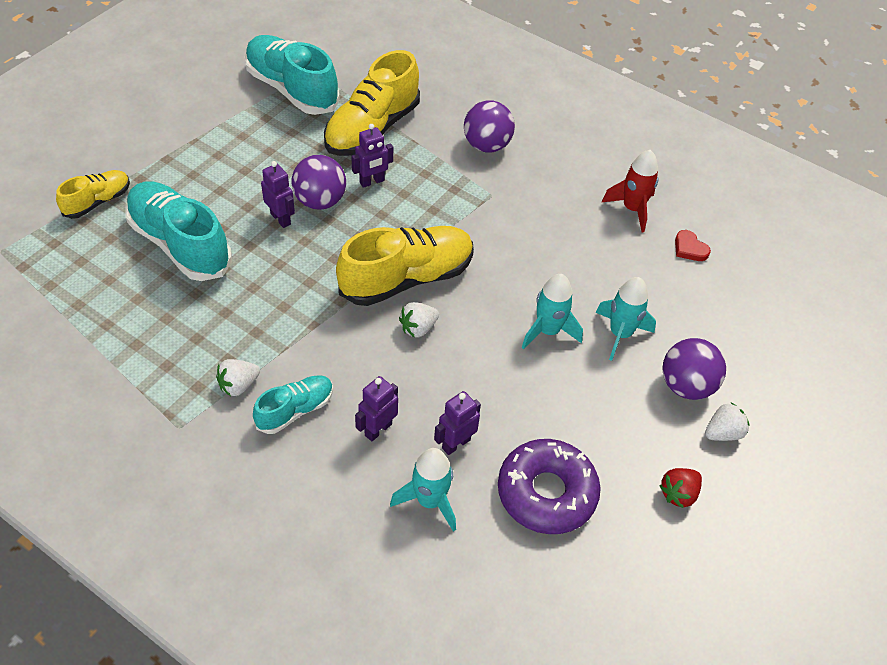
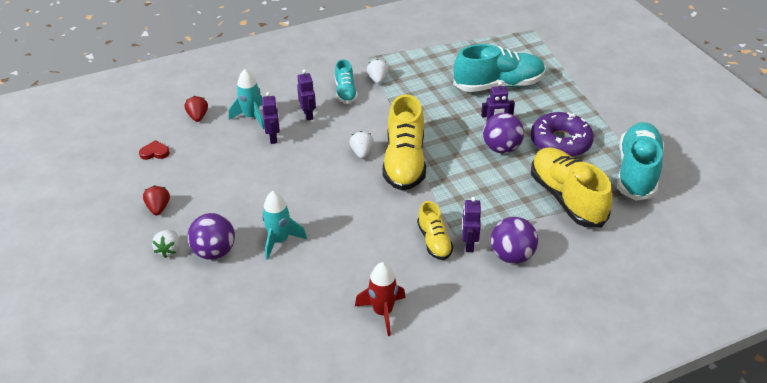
camera: 125 degrees right, 10 degrees down
(97, 202) = (555, 65): yellow shoe -> yellow shoe (434, 241)
(292, 89) = (636, 172): turquoise shoe -> turquoise shoe turned 60 degrees counterclockwise
(372, 182) = (506, 178): purple robot -> purple robot (469, 244)
(477, 580) = (198, 117): none -> red strawberry
(546, 493) = (213, 158): purple donut -> purple donut (560, 142)
(548, 331) = (312, 207): turquoise rocket -> none
(689, 248) = (317, 326): red heart -> red heart (155, 152)

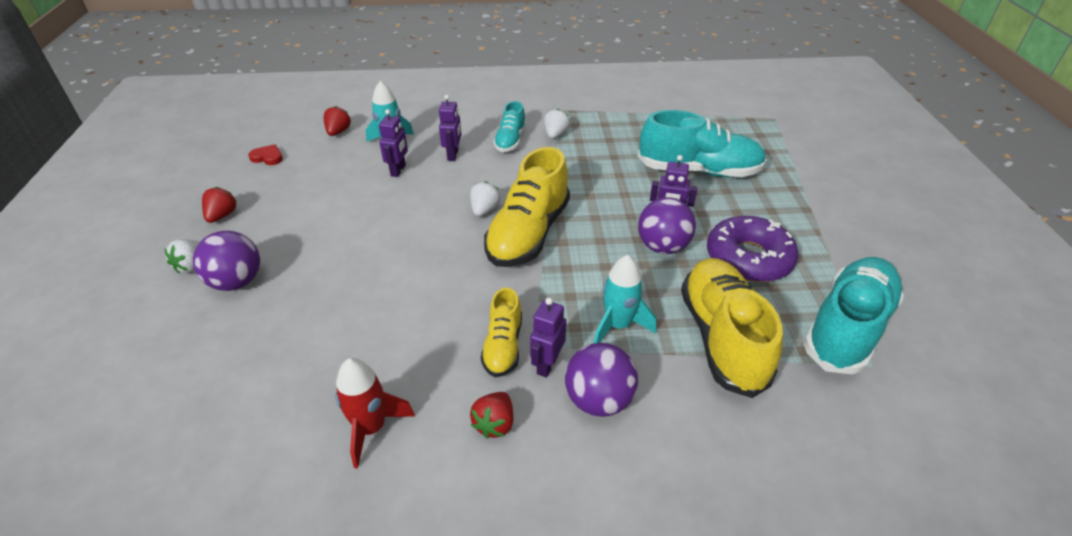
camera: 20 degrees right, 0 degrees up
(279, 241) = (317, 289): turquoise rocket -> turquoise rocket (618, 325)
(457, 287) = (494, 424): none -> red strawberry

